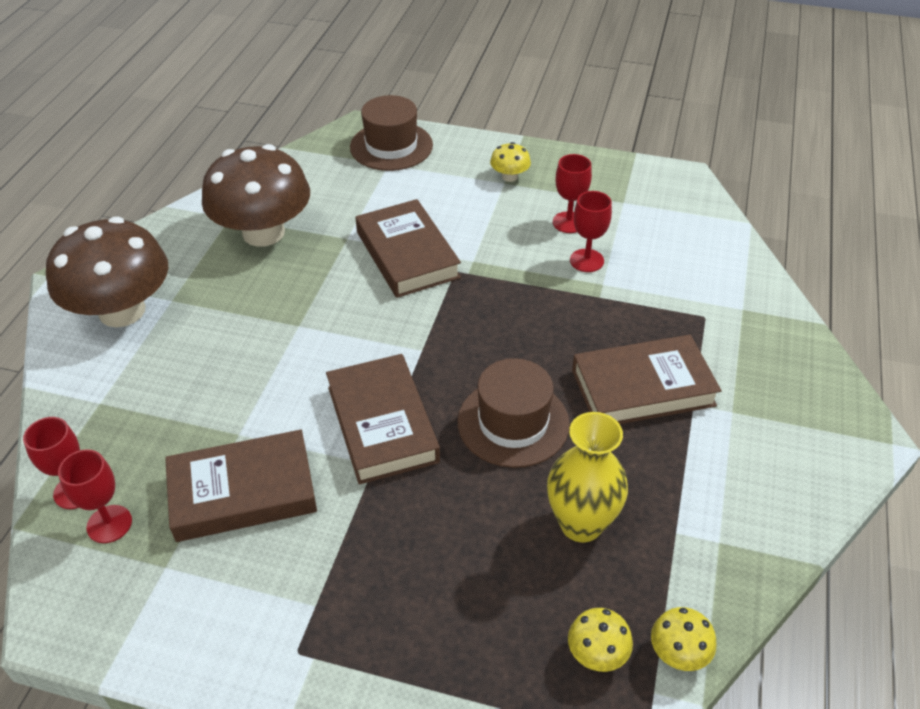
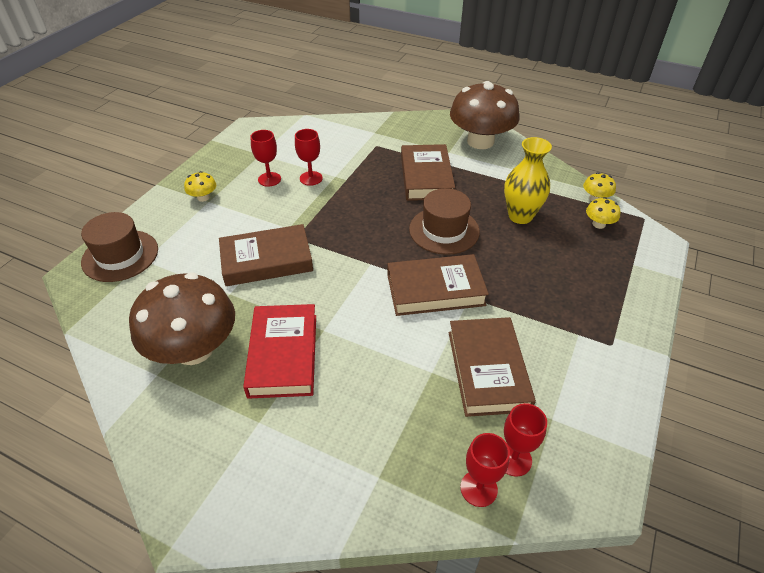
camera: 80 degrees left, 0 degrees up
(122, 311) = (259, 464): brown mushroom -> brown mushroom (480, 141)
(259, 299) = (283, 354): none -> red book

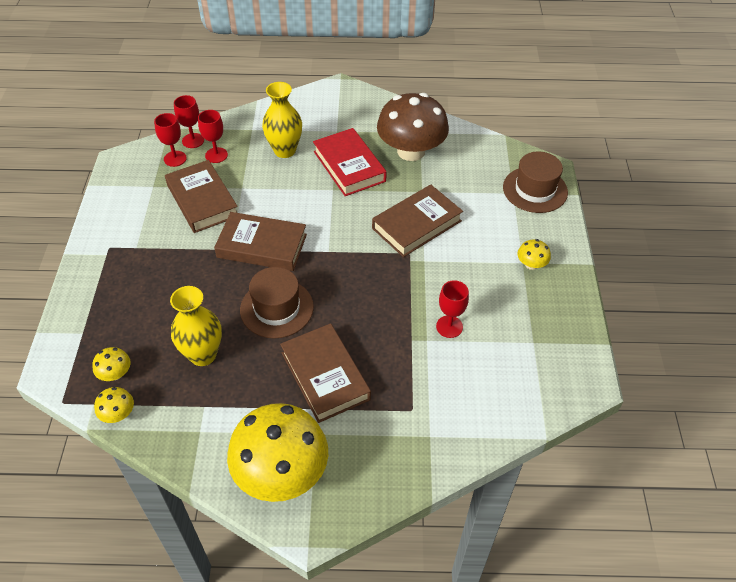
camera: 155 degrees right, 5 degrees up
(269, 179) = (490, 309): red goblet -> red goblet (216, 155)
(350, 412) = (285, 150): none -> yellow vase
(435, 290) = (262, 246): brown book -> brown book turned 45 degrees clockwise
(480, 141) = (281, 472): brown mushroom -> yellow mushroom

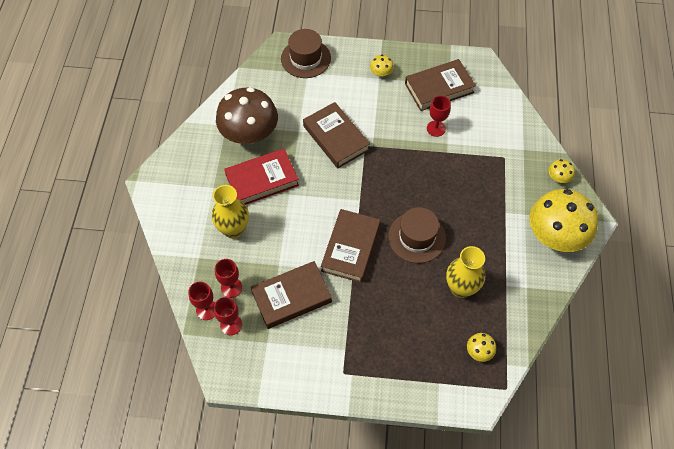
camera: 85 degrees left, 10 degrees up
(118, 414) = (515, 345): yellow mushroom -> yellow mushroom (558, 178)
(325, 376) = (478, 207): brown book -> brown book (439, 88)

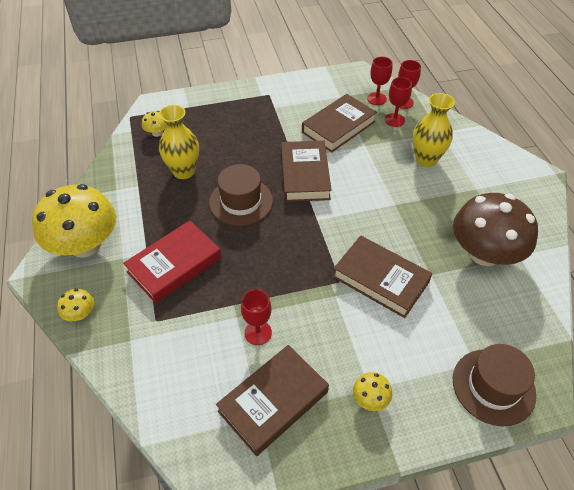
camera: 160 degrees right, 10 degrees down
(262, 180) = (432, 209): red book -> red book (174, 265)

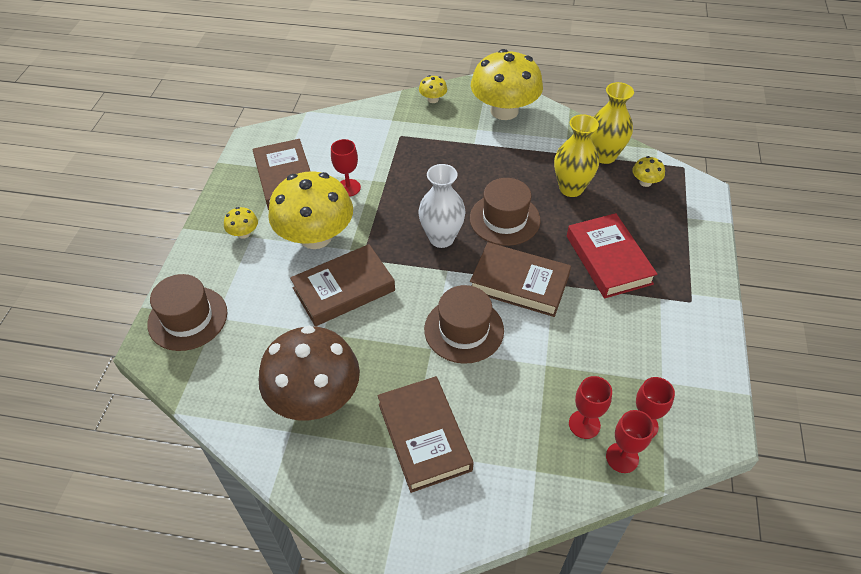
camera: 115 degrees right, 0 degrees up
(174, 265) = (450, 156): red book -> red book (608, 260)
(285, 235) = (441, 238): none -> white vase
(336, 330) = (315, 236): none -> yellow mushroom
(338, 127) = (594, 351): brown book -> brown book (424, 436)
(367, 192) = (464, 330): none -> brown hat
(426, 159) = (488, 420): yellow vase -> yellow vase (604, 156)

